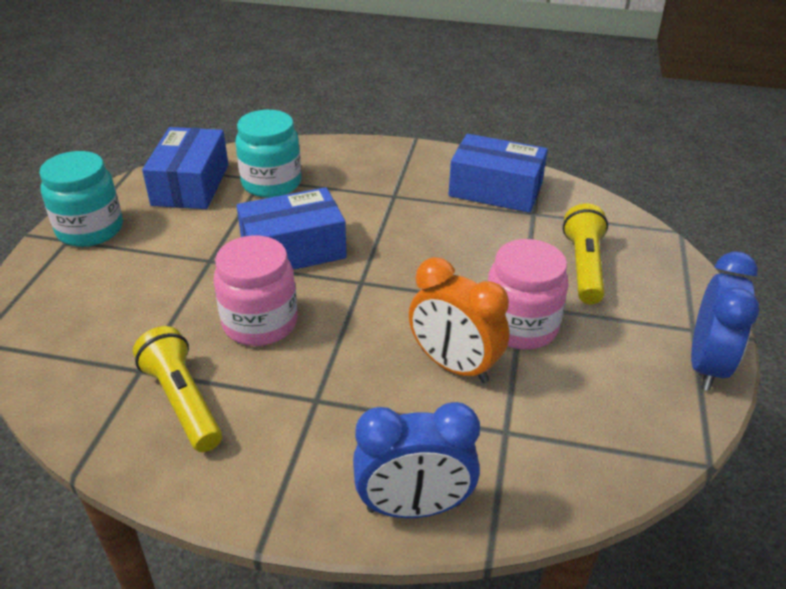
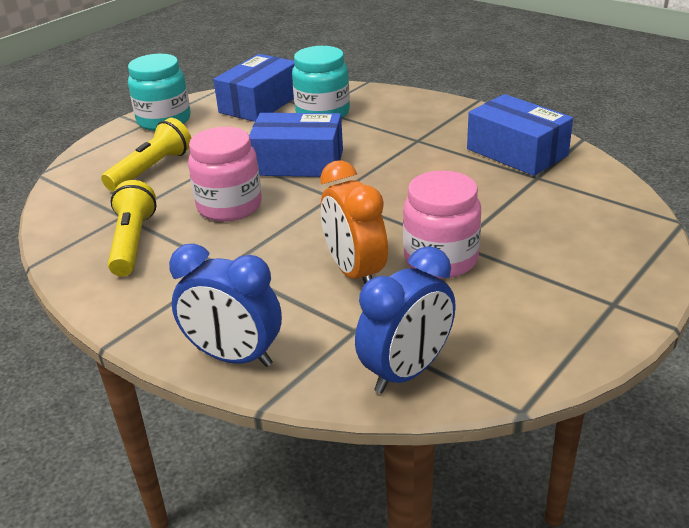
camera: 30 degrees right, 5 degrees down
(584, 266) = (547, 228): yellow flashlight -> yellow flashlight (151, 169)
(706, 365) = (598, 335): blue clock -> blue clock (406, 372)

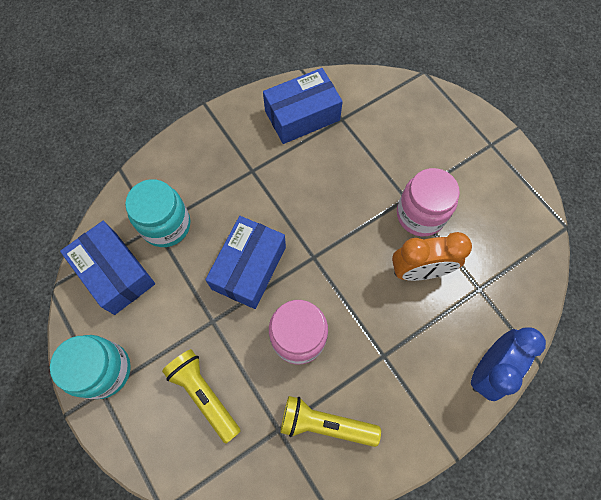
camera: 75 degrees left, 35 degrees up
(406, 372) = (524, 272): blue clock -> none

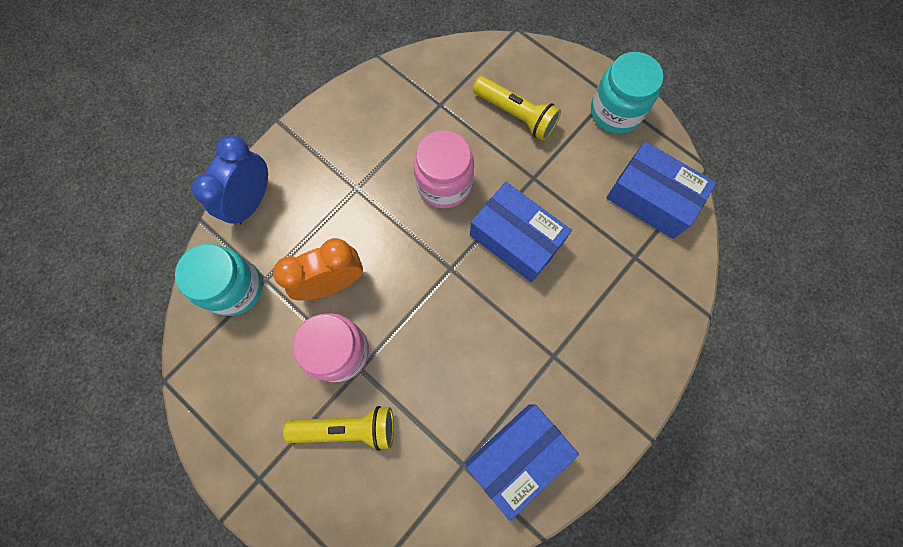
camera: 165 degrees right, 5 degrees up
(166, 225) = (624, 262): turquoise jar -> turquoise jar (235, 288)
(249, 268) = (516, 239): blue box -> blue box turned 60 degrees counterclockwise
(325, 424) = (399, 118): yellow flashlight -> yellow flashlight (347, 428)

